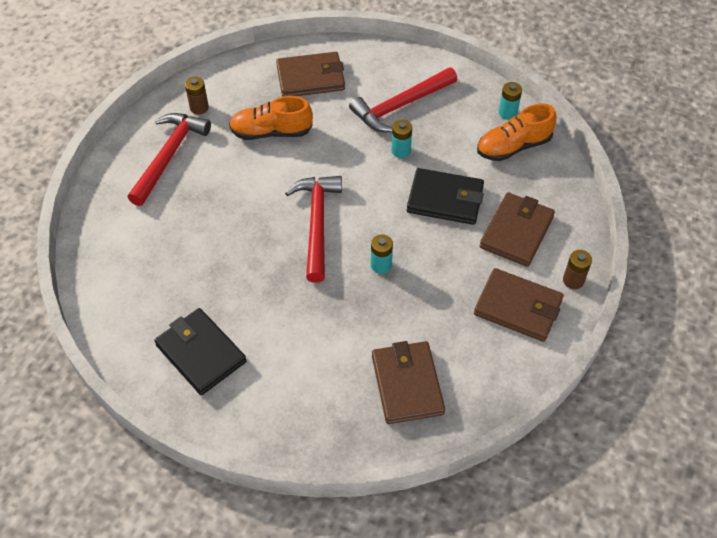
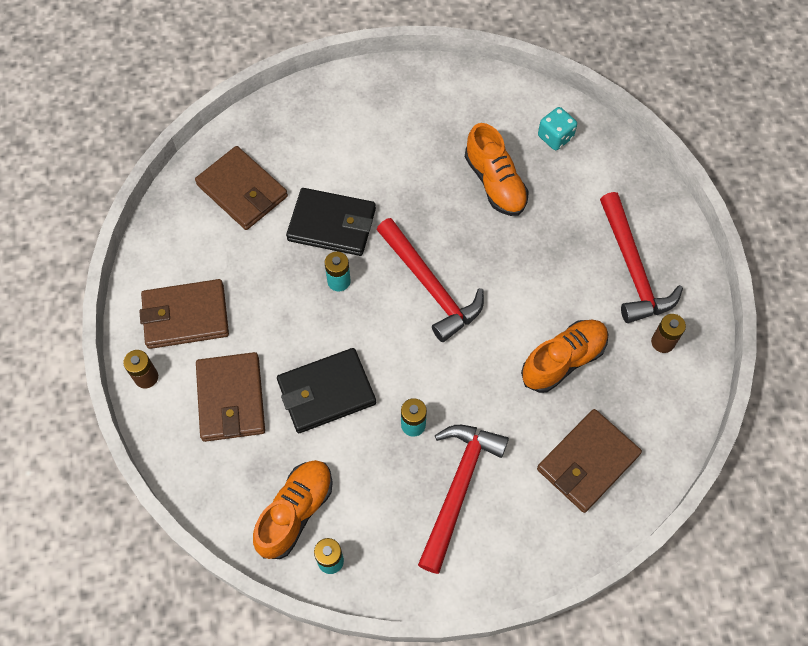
camera: 145 degrees right, 10 degrees up
(119, 273) = (555, 137): none -> turquoise dice
(200, 267) = (495, 183): none -> orange shoe
(201, 353) = (427, 117): black wallet -> black wallet (332, 224)

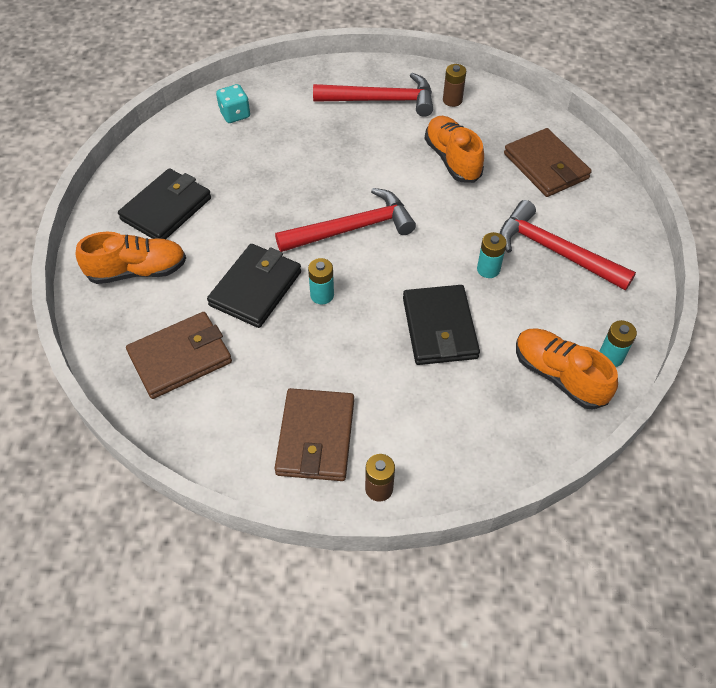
camera: 75 degrees left, 10 degrees down
(231, 399) = (426, 410): brown wallet -> none
(406, 122) = (166, 209): none -> black wallet
(495, 183) = (263, 162): orange shoe -> orange shoe (137, 271)

